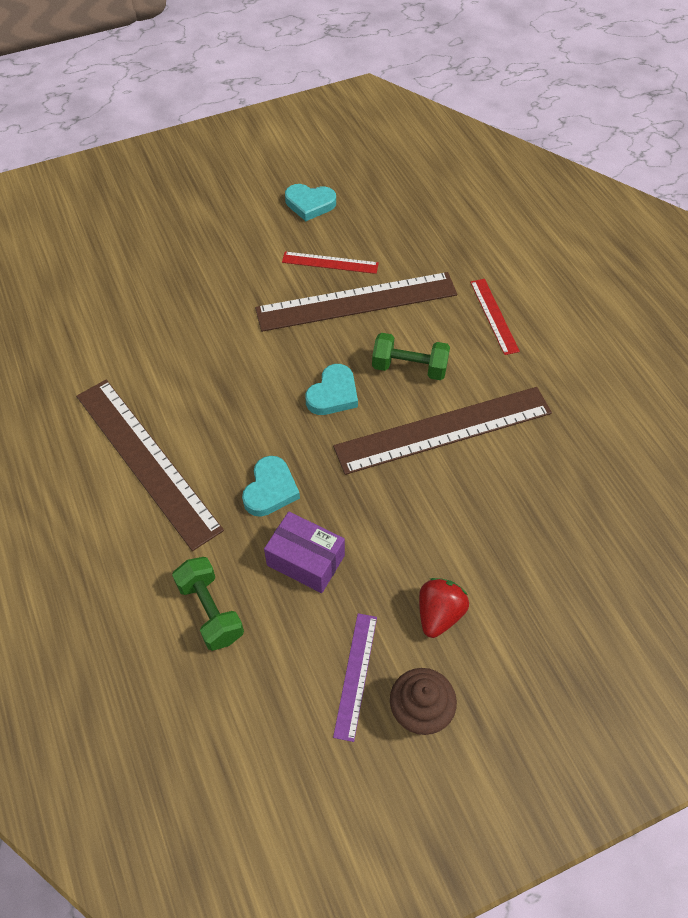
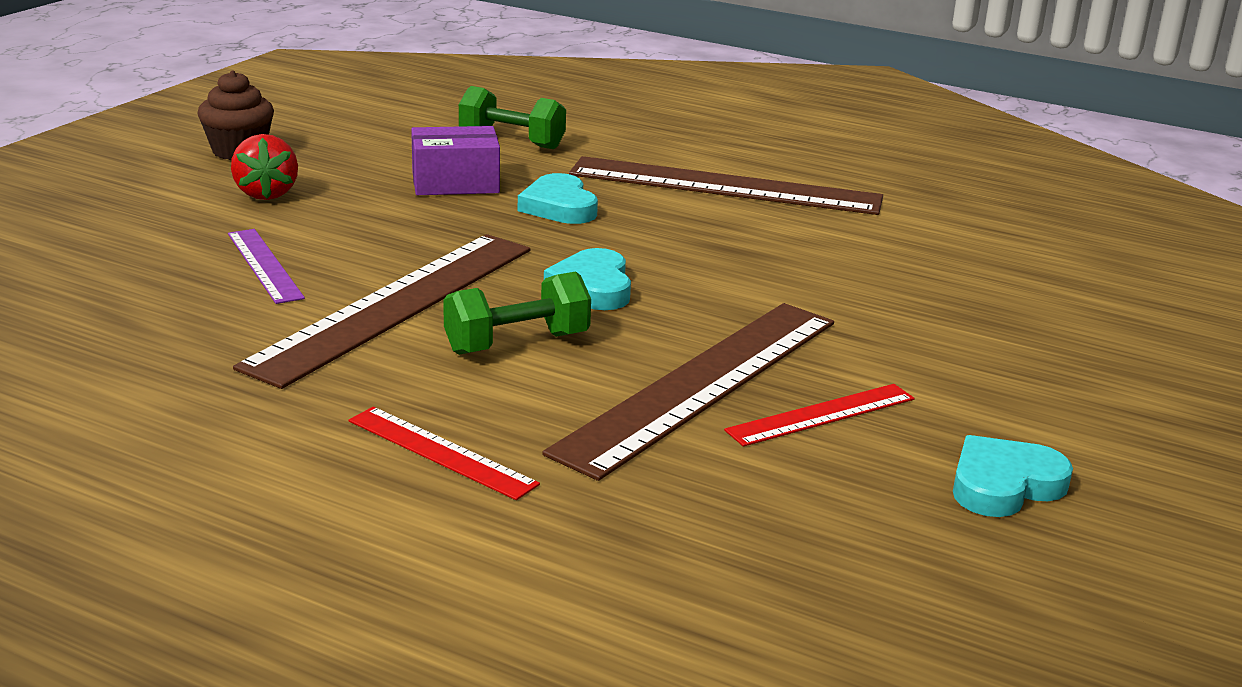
camera: 140 degrees right, 30 degrees down
(355, 675) = (324, 150): purple ruler -> purple ruler (264, 265)

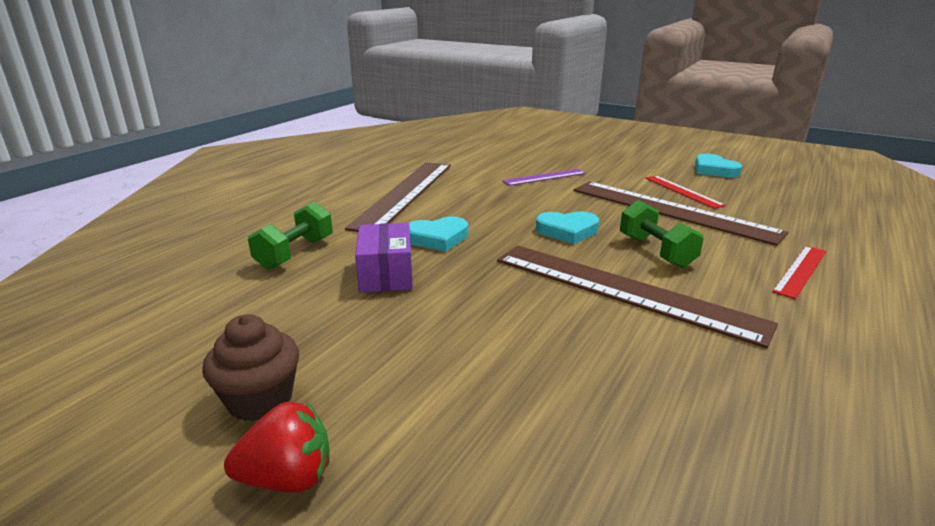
camera: 85 degrees left, 0 degrees up
(264, 265) = (574, 352): purple ruler -> purple ruler (544, 177)
(266, 193) = (400, 367): red strawberry -> red strawberry (288, 478)

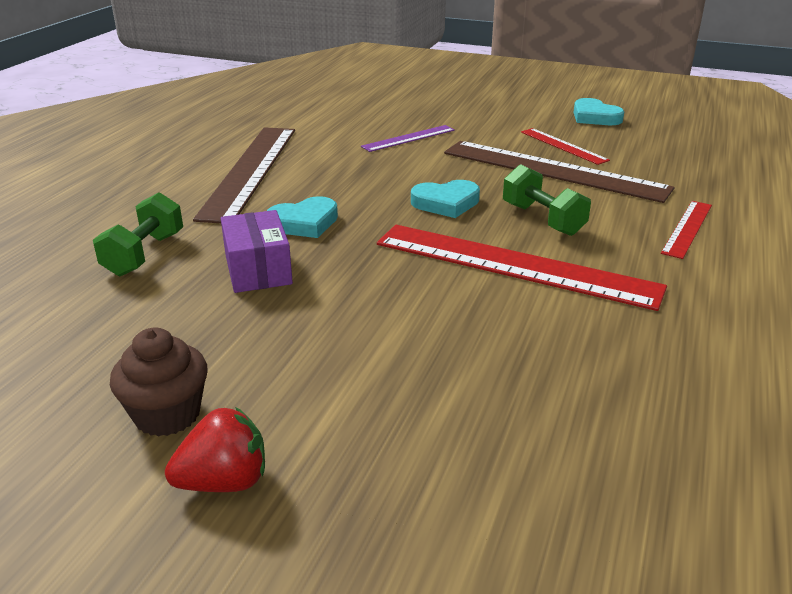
camera: 10 degrees left, 5 degrees up
(623, 290) = (514, 265): brown ruler -> red ruler

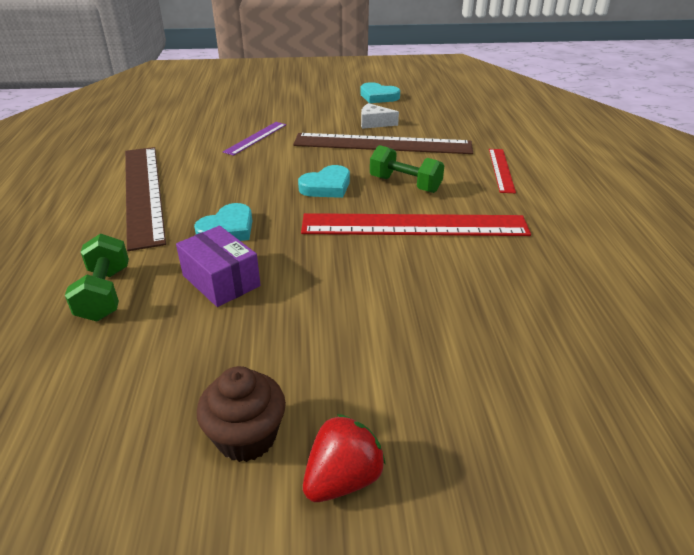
camera: 25 degrees left, 5 degrees up
(563, 146) = (374, 123): red ruler -> white cheese

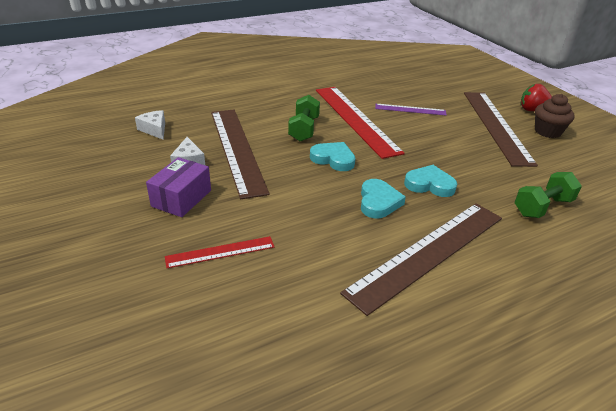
camera: 115 degrees left, 0 degrees up
(221, 281) = (479, 168): purple box -> purple box (181, 198)
(255, 138) = (264, 225): purple ruler -> purple ruler (410, 109)
(315, 366) = (496, 126): none -> brown ruler
(378, 97) = (105, 173): turquoise heart -> turquoise heart (378, 202)
(444, 116) = (154, 130): none -> white cheese
(501, 170) = (255, 99): red ruler -> red ruler (220, 252)

